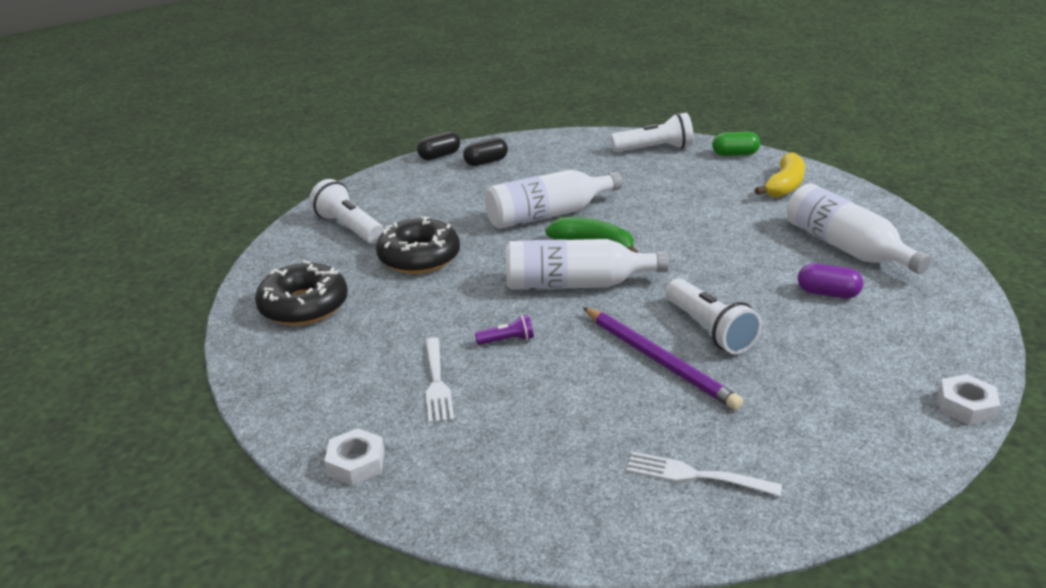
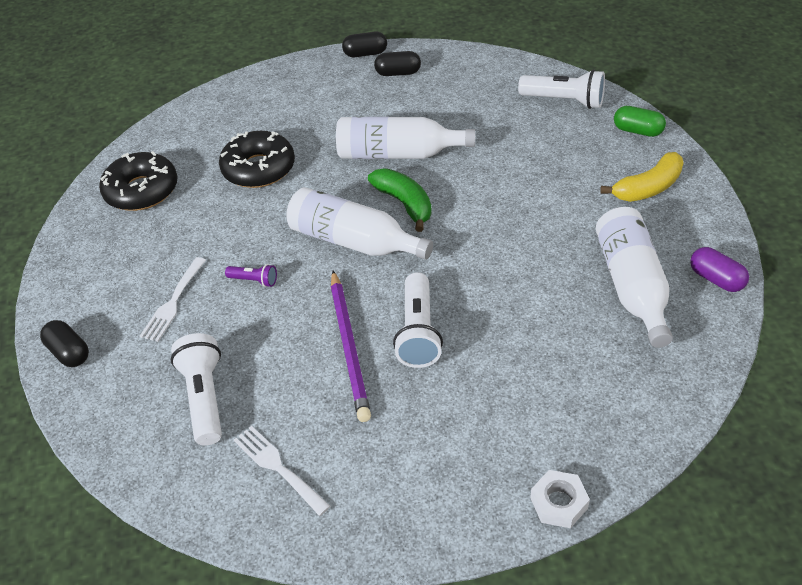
camera: 30 degrees right, 15 degrees up
(349, 228) = (232, 117): white flashlight -> white flashlight (205, 397)
(356, 463) = (69, 352): white nut -> black capsule
(827, 293) = (559, 332): purple capsule -> purple capsule (716, 279)

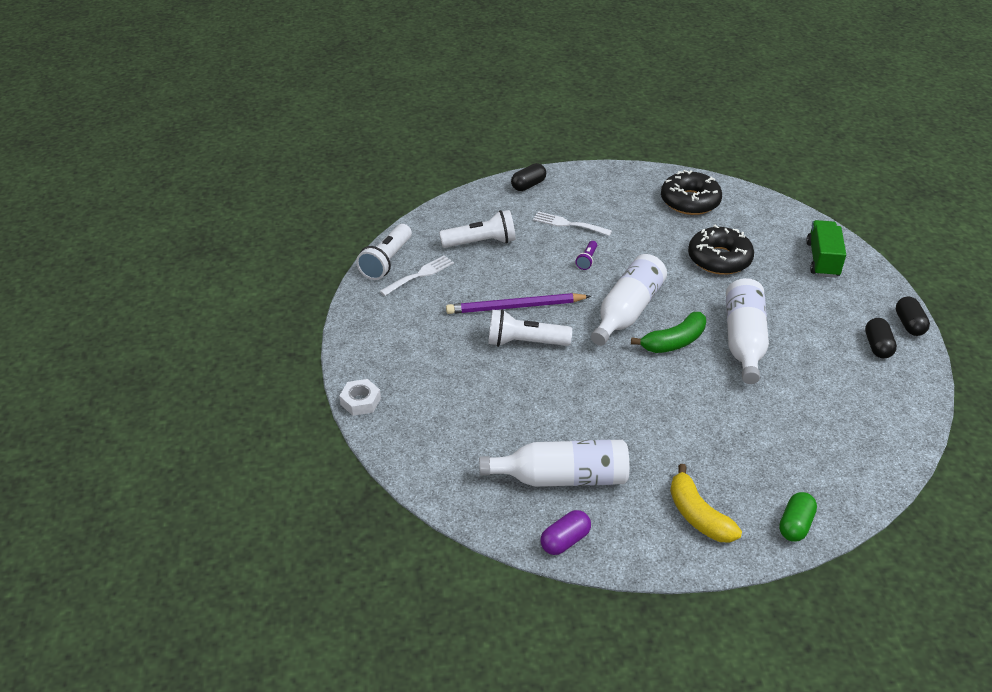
camera: 90 degrees right, 5 degrees down
(265, 97) = (822, 260): none -> green truck
(564, 101) = (845, 471): white flashlight -> white flashlight (387, 261)

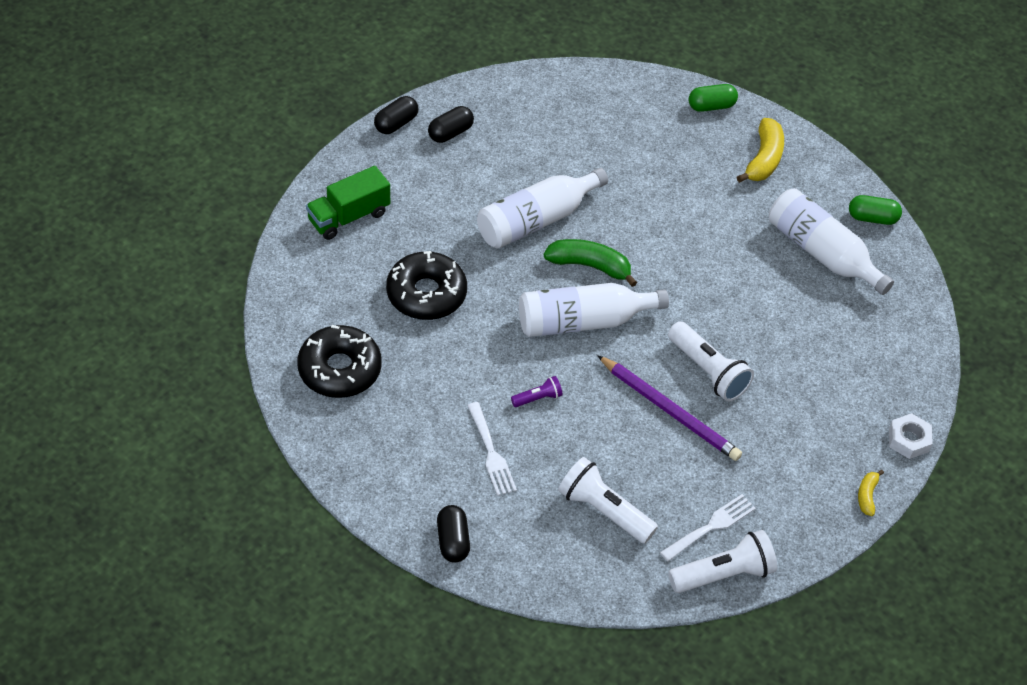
camera: 135 degrees left, 10 degrees up
(352, 351) = (867, 496): none -> yellow banana
(419, 275) = (711, 526): white fork -> white fork turned 135 degrees clockwise
(528, 185) = (452, 541): black capsule -> black capsule turned 75 degrees clockwise
(565, 540) = (872, 218): purple capsule -> green capsule

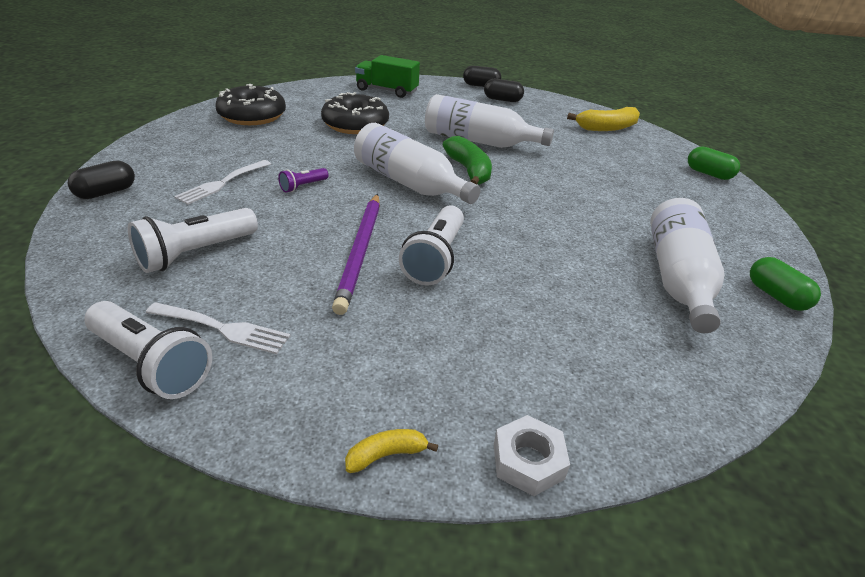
camera: 55 degrees right, 15 degrees down
(538, 398) = (303, 186): purple flashlight -> purple flashlight turned 105 degrees clockwise
(604, 510) = (196, 253): white flashlight -> white flashlight turned 135 degrees counterclockwise
(763, 159) = (711, 212): yellow banana -> yellow banana (607, 128)

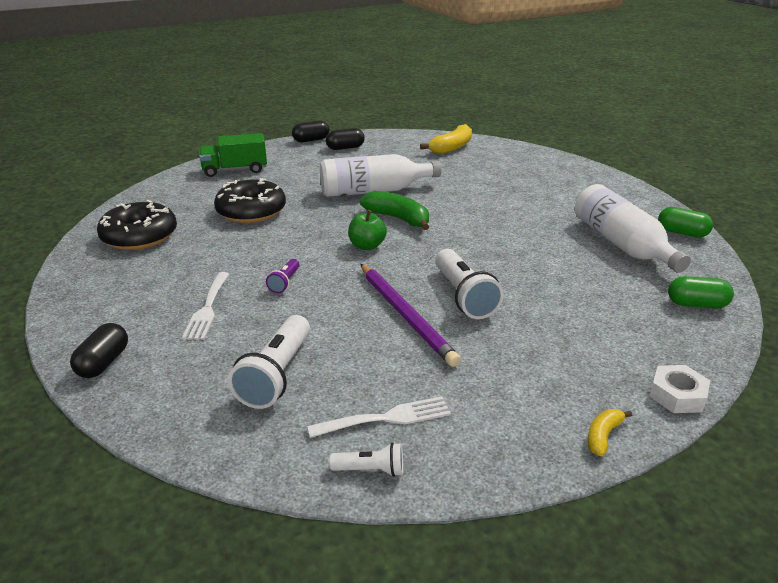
camera: 30 degrees left, 5 degrees down
(151, 364) = (370, 470): white flashlight -> white flashlight, size x0.51
(409, 183) = (367, 246): white bottle -> green apple
(708, 174) = (556, 162): green capsule -> green capsule (696, 304)

